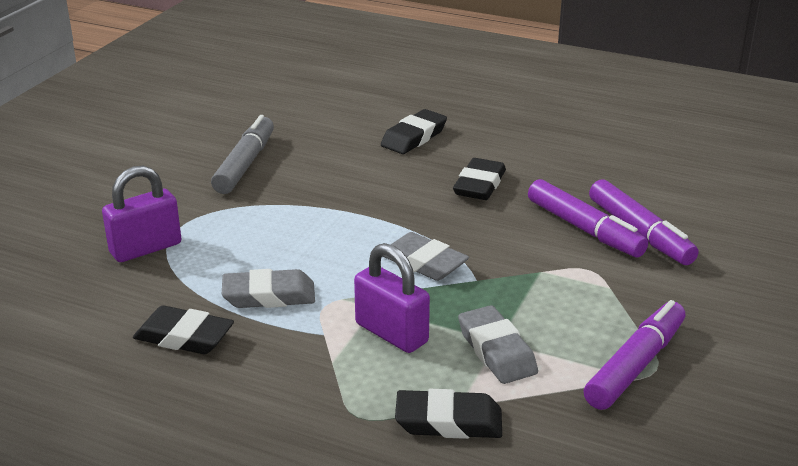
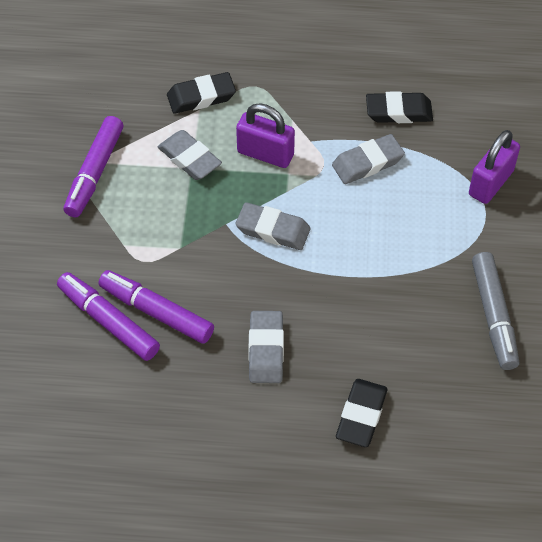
camera: 160 degrees right, 25 degrees up
(479, 185) = (266, 350): black eraser -> grey eraser

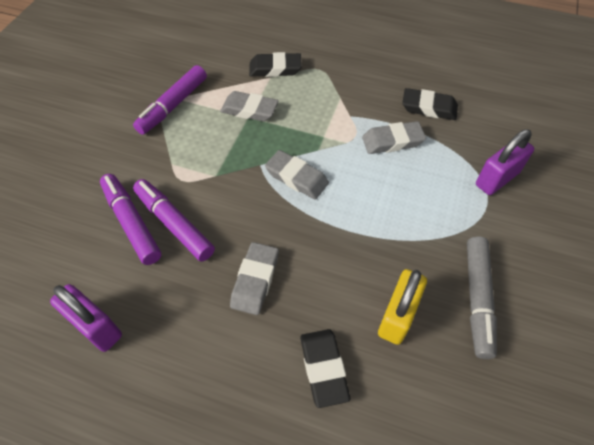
camera: 15 degrees right, 0 degrees up
(189, 159) = (249, 110): grey eraser -> grey eraser turned 45 degrees counterclockwise
(265, 154) = (310, 118): purple padlock -> purple padlock (95, 327)
(361, 415) = (323, 368): black eraser -> black eraser turned 45 degrees counterclockwise
(419, 350) = (397, 316): none -> yellow padlock

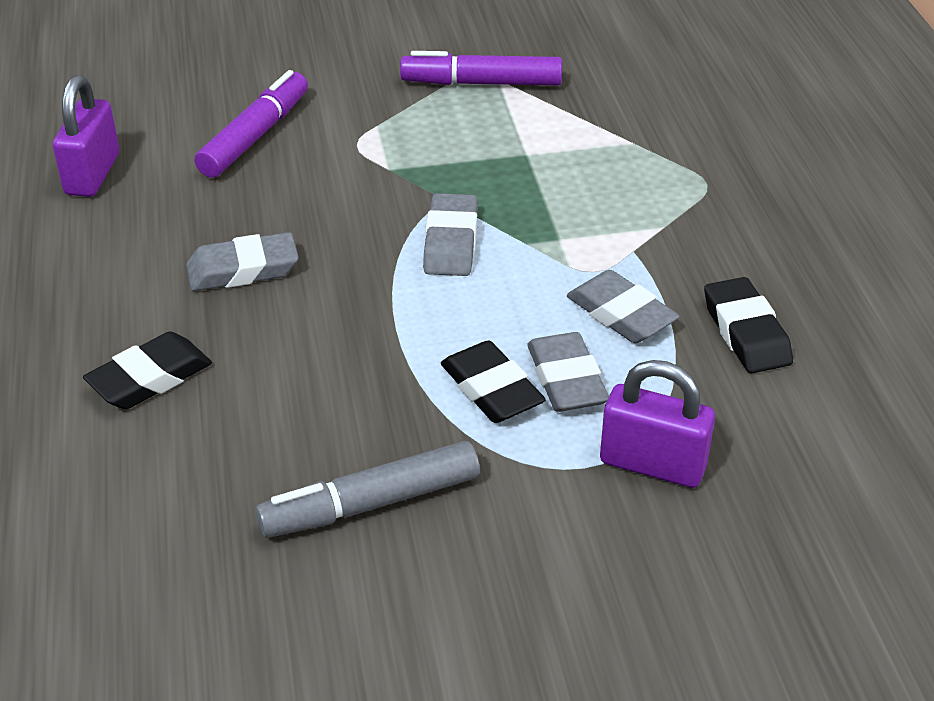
camera: 60 degrees right, 15 degrees down
(174, 224) = (279, 169): purple marker -> none
(249, 110) = (541, 150): grey eraser -> grey eraser (566, 379)
(275, 69) = (656, 140): black eraser -> black eraser (491, 389)
(397, 316) = (279, 424): yellow padlock -> none

